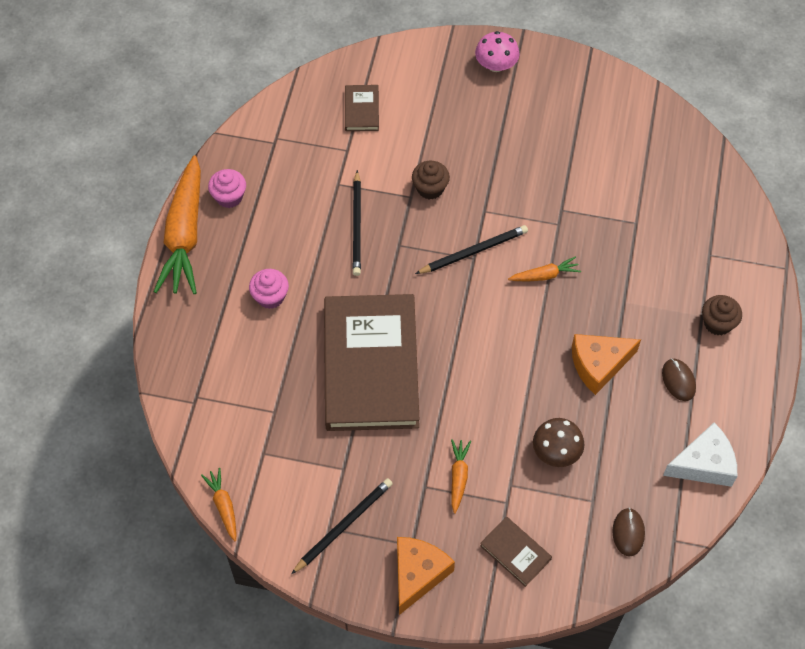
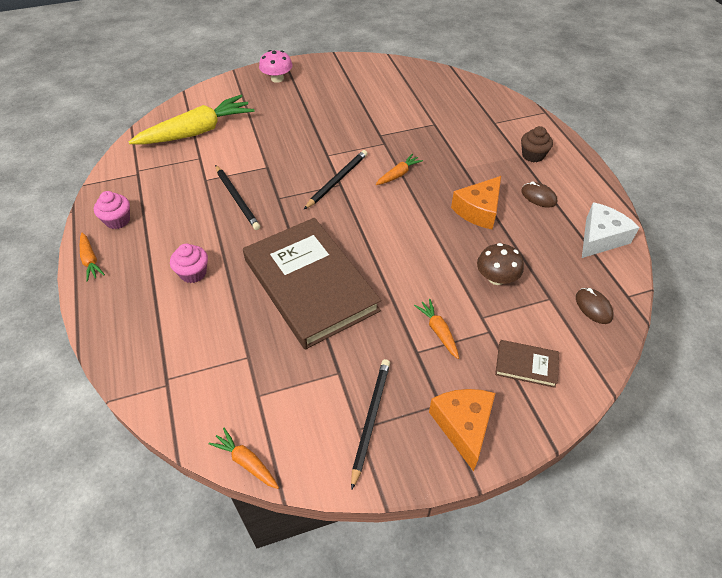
camera: 30 degrees left, 10 degrees down
(185, 234) = (90, 260): orange carrot -> orange carrot, size x0.45
(362, 110) = (196, 132): brown book -> yellow carrot
(430, 188) = (278, 157): brown cupcake -> none

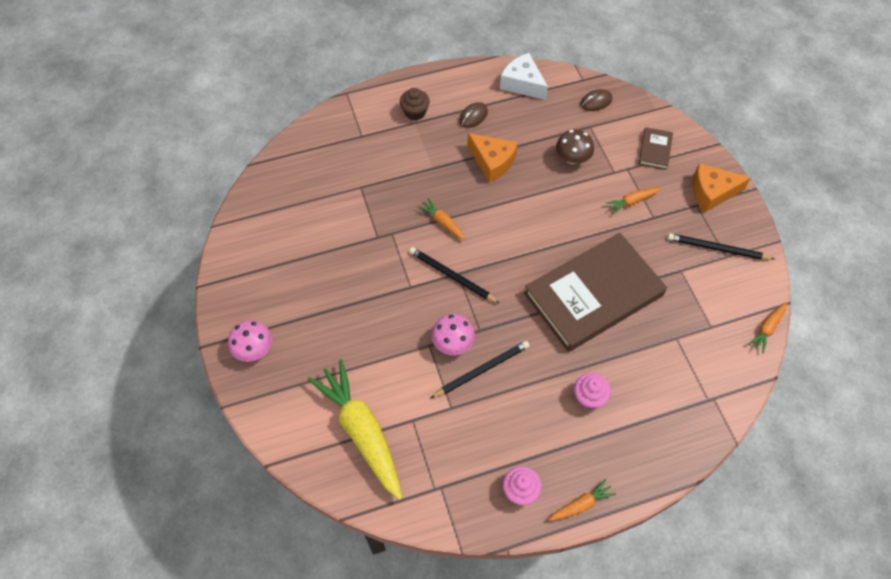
camera: 90 degrees left, 10 degrees up
(267, 181) = (452, 343): none -> pink mushroom

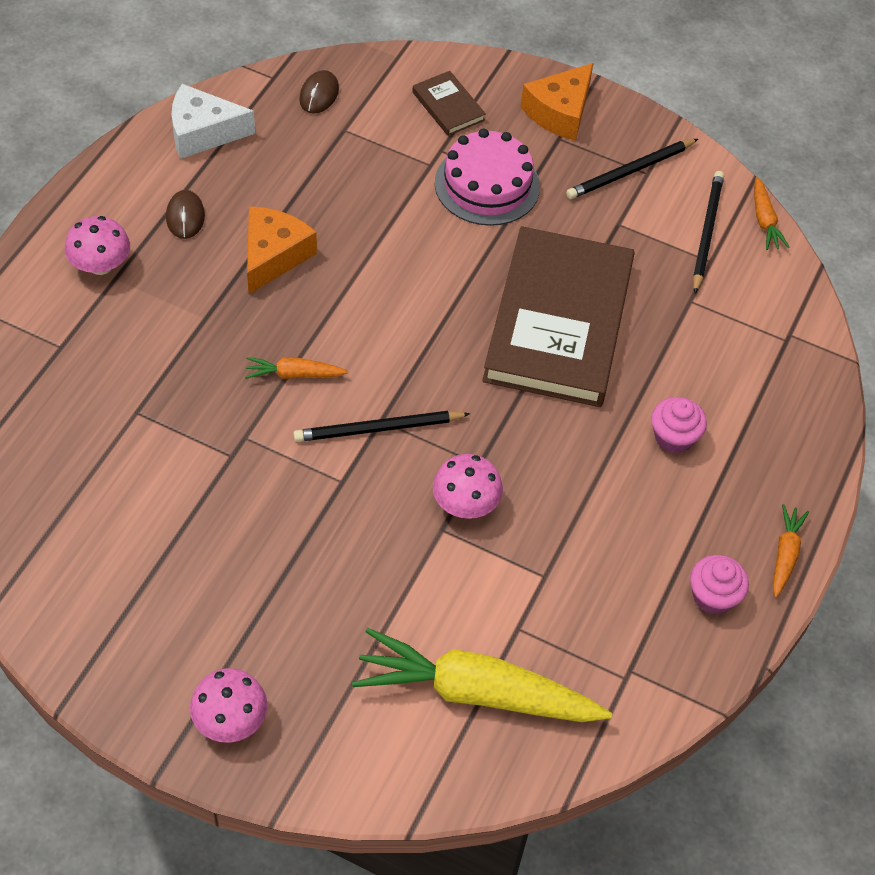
camera: 50 degrees left, 5 degrees down
(415, 112) = (100, 265): brown cupcake -> pink mushroom
(481, 370) = (531, 506): black pencil -> black pencil (706, 233)
(492, 162) = (273, 256): orange cheese -> orange cheese turned 60 degrees counterclockwise
(572, 158) = (365, 182): brown mushroom -> none
(632, 201) = (487, 185): orange carrot -> pink cake

